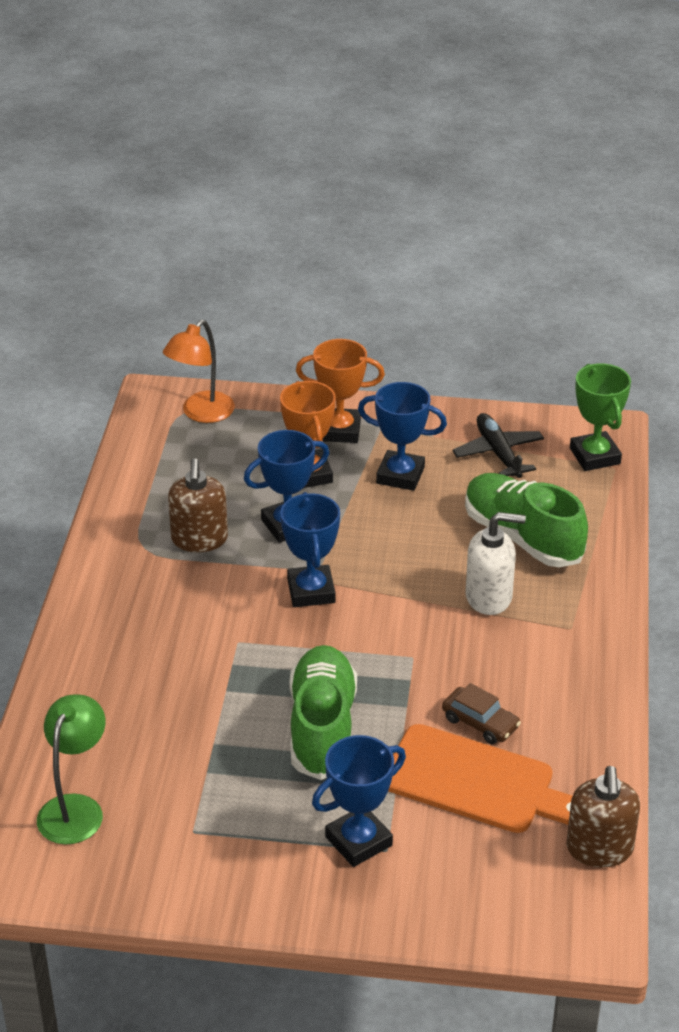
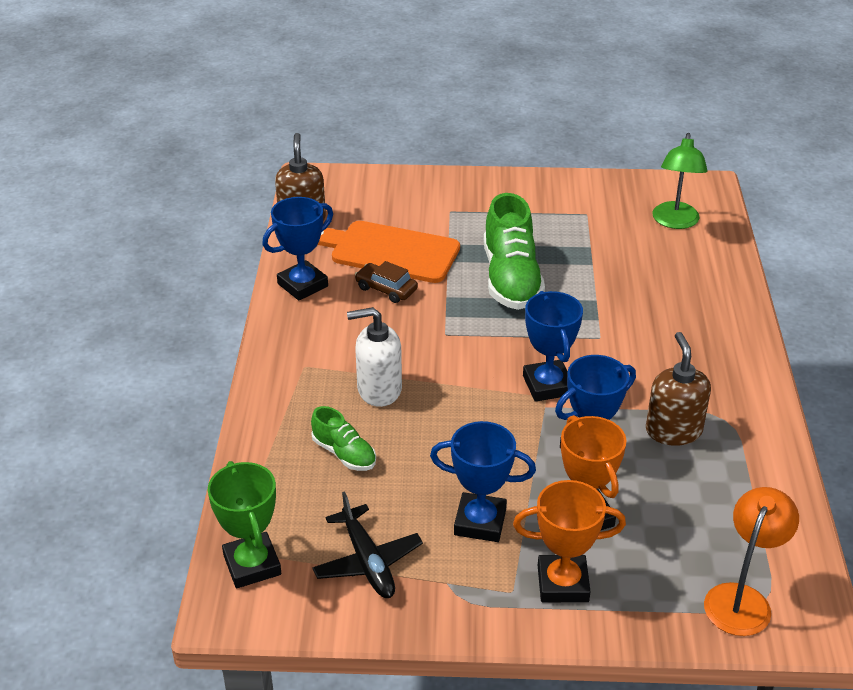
camera: 175 degrees right, 0 degrees up
(358, 841) = (470, 215): blue trophy -> blue trophy (302, 285)
(522, 537) = (344, 454): green shoe -> green shoe, size x0.53

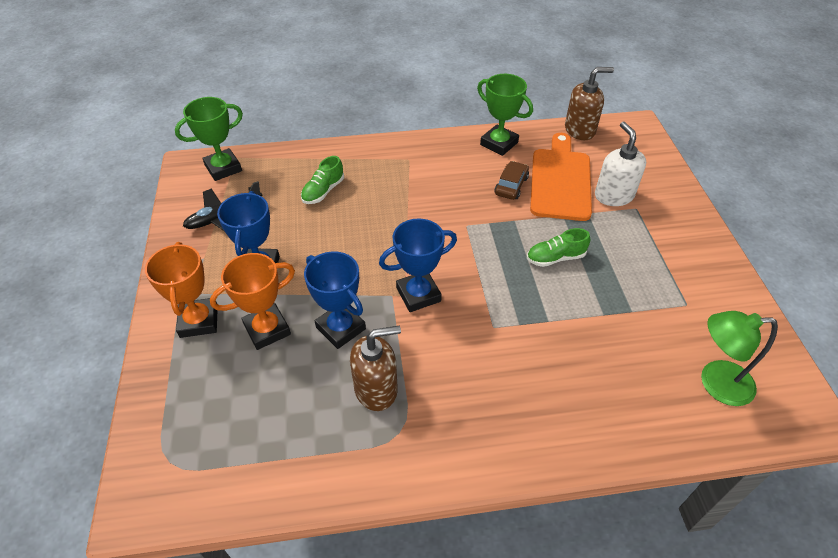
camera: 80 degrees right, 10 degrees up
(302, 285) = (499, 143): blue trophy -> green trophy
(379, 390) = (392, 198): white soap dispenser -> white soap dispenser (613, 195)
(511, 279) = (555, 258): green shoe -> green shoe, size x0.53
(742, 599) = (174, 445): orange lamp -> none

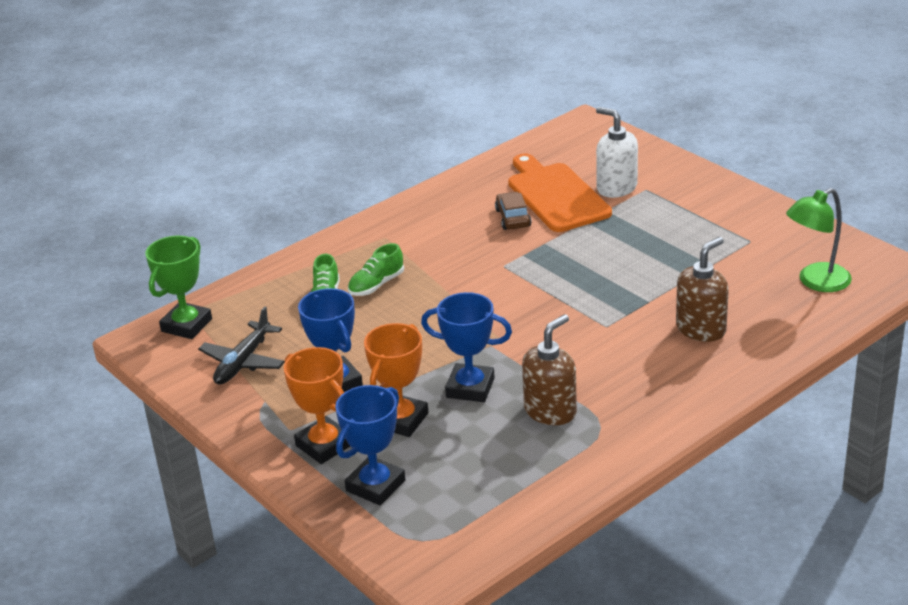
camera: 30 degrees left, 15 degrees down
(418, 294) = (515, 334): blue trophy -> blue trophy (375, 486)
(499, 143) = (464, 188): green trophy -> none
(555, 258) = (610, 255): green shoe -> green shoe (376, 285)
(580, 130) = (533, 146): brown soap dispenser -> brown soap dispenser (701, 329)

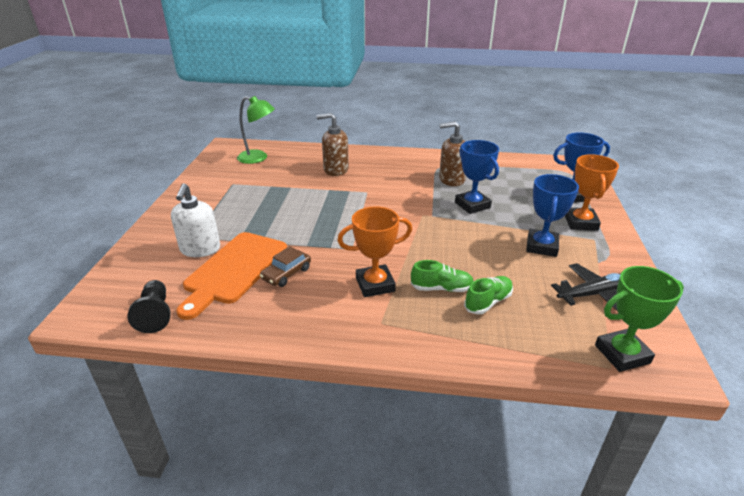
camera: 135 degrees left, 0 degrees up
(401, 420) = (526, 211): orange trophy -> orange trophy (375, 284)
(541, 150) = (155, 314): none -> black pawn

